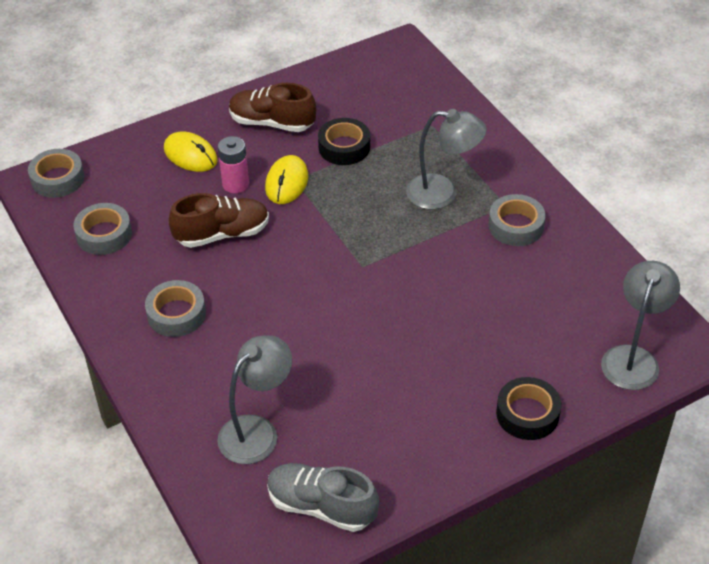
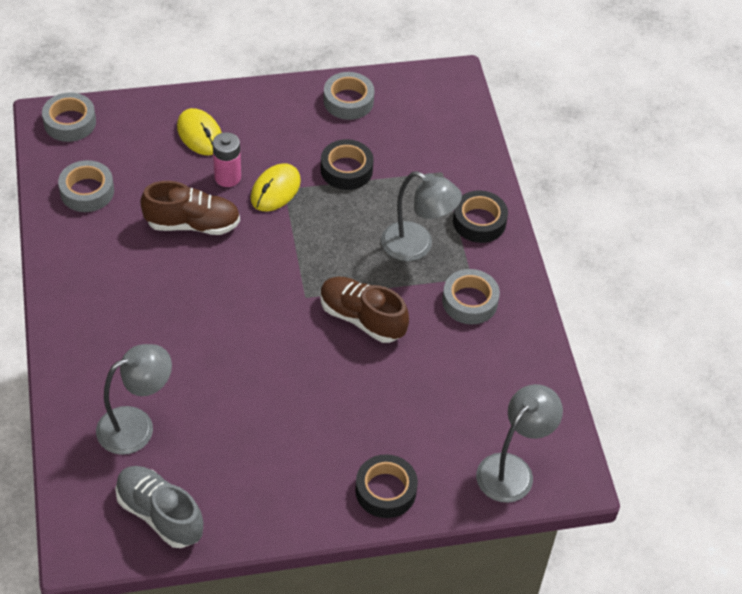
camera: 15 degrees right, 5 degrees up
(176, 314) = (116, 290): grey tape -> grey tape (348, 101)
(272, 123) = (290, 124): brown shoe -> brown shoe (362, 318)
(488, 157) = (479, 222): none -> black tape

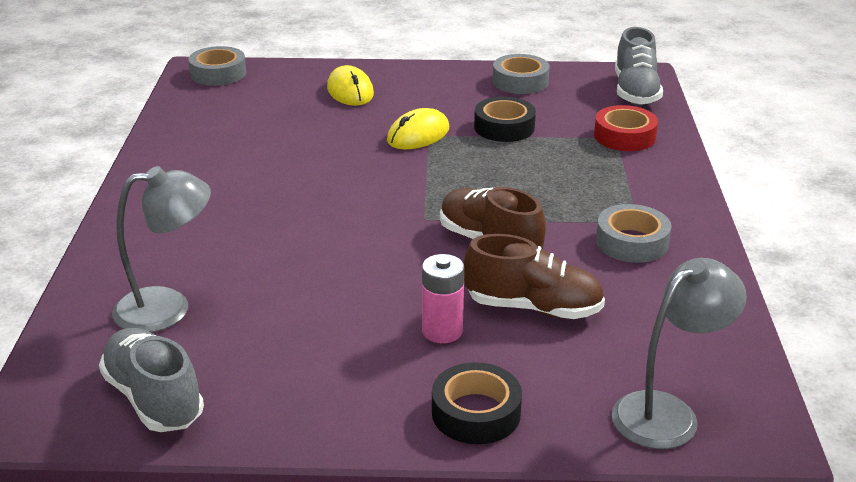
camera: 15 degrees right, 20 degrees down
(87, 191) = (210, 119): grey tape -> none
(192, 224) = (314, 151): brown shoe -> brown shoe (533, 308)
(227, 177) = (368, 122): pink battery -> pink battery (442, 331)
(416, 246) = (573, 191): grey lamp -> none
(449, 169) = (624, 136): none -> red tape
(450, 104) = (635, 92): none -> grey shoe
(479, 222) = (655, 178): black tape -> none

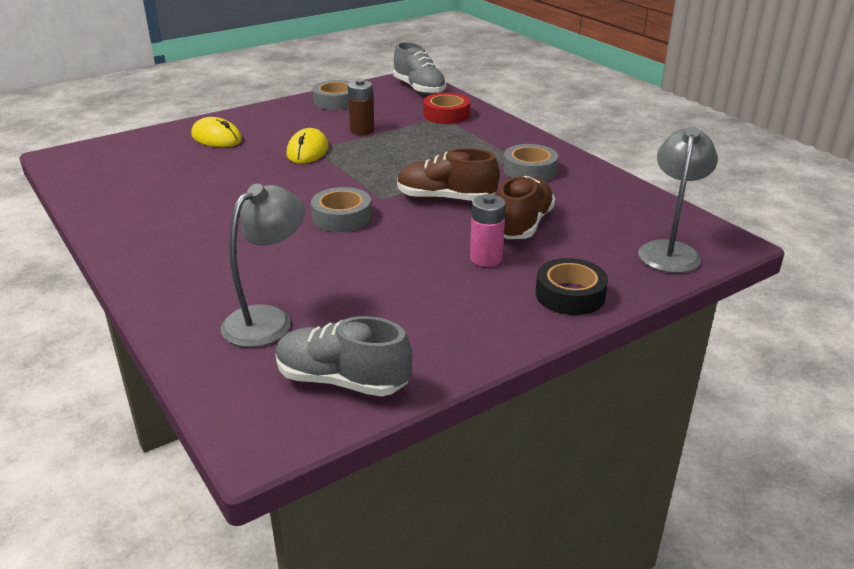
camera: 35 degrees left, 0 degrees up
(218, 73) = (84, 154): grey tape -> grey tape (342, 217)
(504, 127) = (362, 130): black tape -> brown battery
(533, 308) = (522, 225): brown shoe -> brown shoe turned 45 degrees counterclockwise

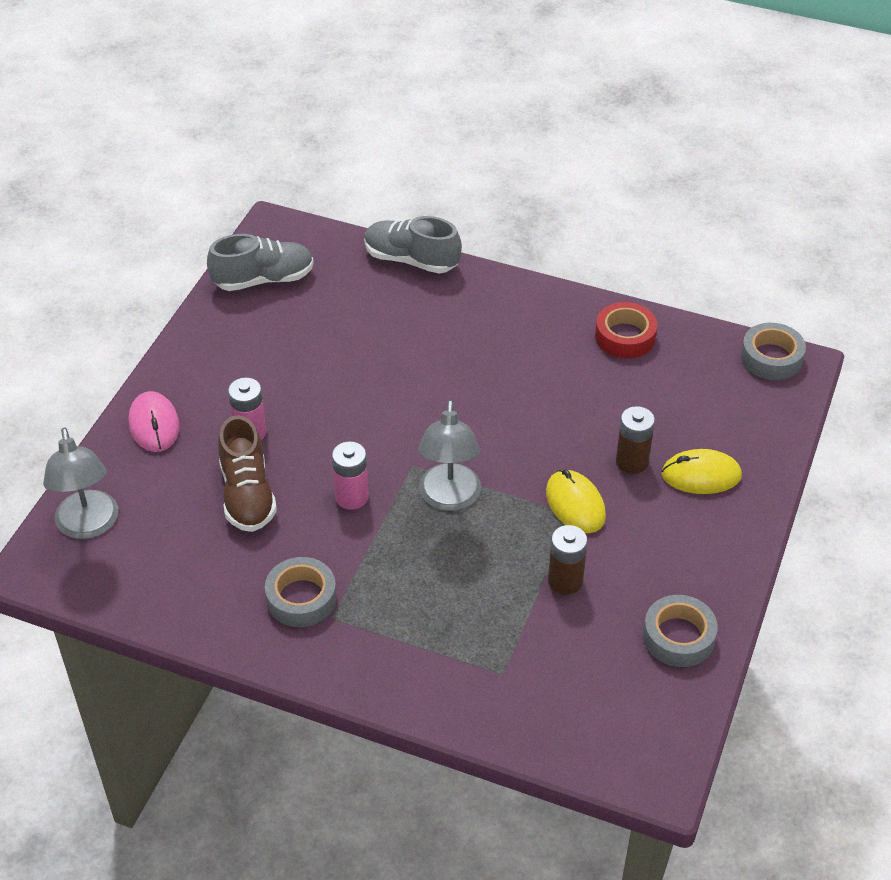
camera: 145 degrees right, 15 degrees up
(243, 154) = (632, 461): none -> brown battery
(268, 319) = (361, 296): grey lamp -> grey lamp (449, 498)
(342, 217) = (422, 421): grey tape -> grey tape (771, 358)
(419, 89) = (610, 745): grey shoe -> grey shoe (411, 260)
(445, 199) = (351, 497): brown shoe -> pink battery
(446, 115) = (502, 682): red tape -> red tape (625, 337)
(570, 295) = (154, 425): black tape -> pink mouse

